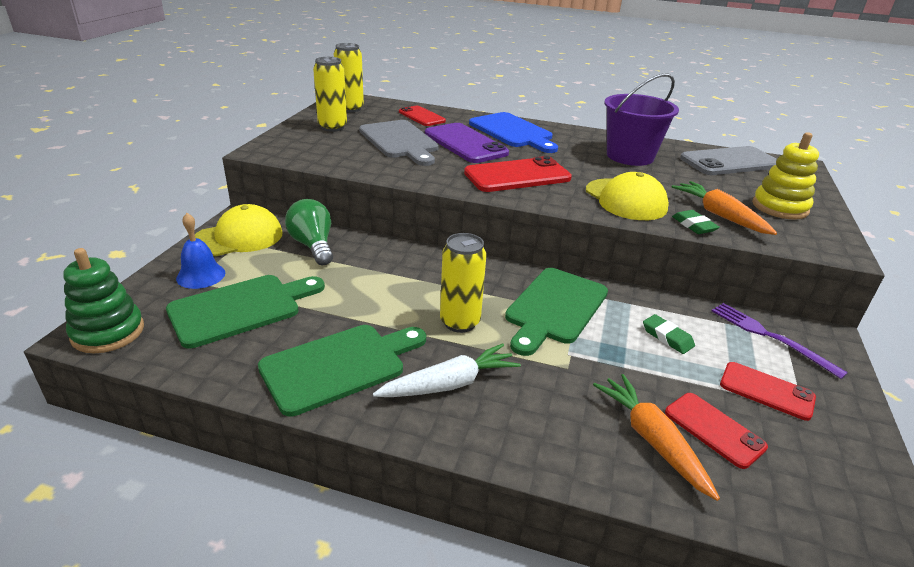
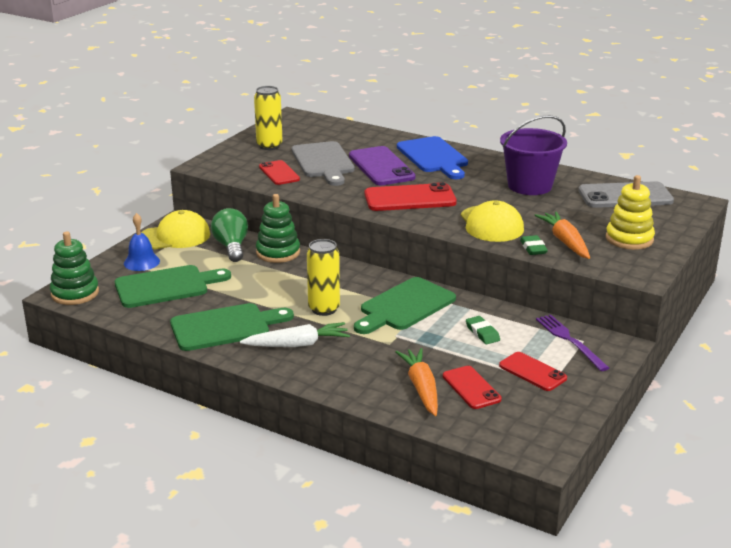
camera: 15 degrees right, 5 degrees down
(350, 109) = (292, 127): yellow can -> none
(372, 249) = (278, 252): none -> green stacking toy
(421, 116) = (355, 138): red phone -> red phone (279, 173)

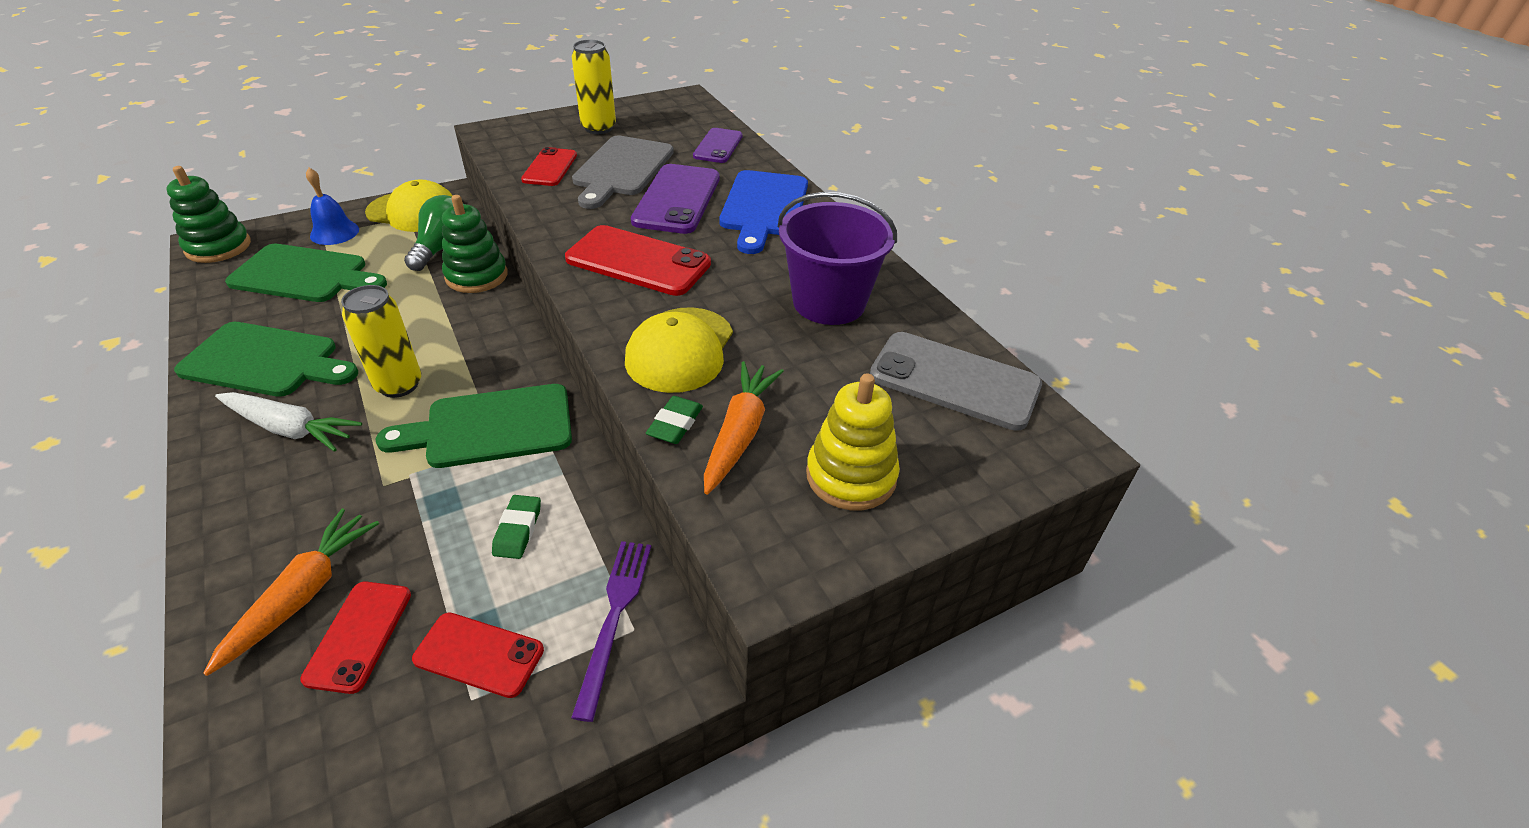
camera: 30 degrees right, 15 degrees up
(358, 136) = (718, 146): none -> purple phone
(532, 372) = (479, 654): red phone -> red phone turned 60 degrees counterclockwise

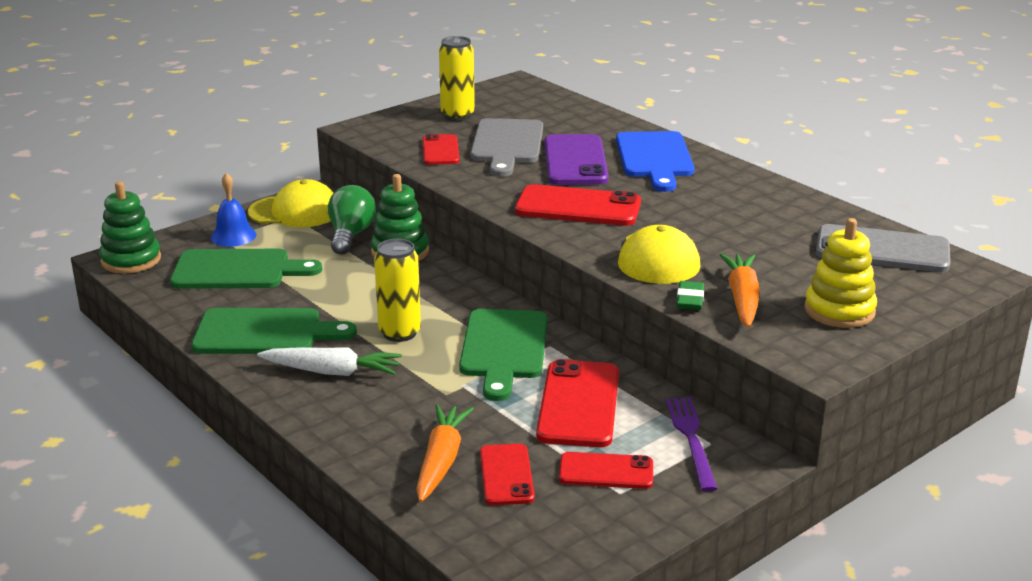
camera: 10 degrees left, 15 degrees down
(491, 427) = (503, 349): green cutting board -> green cutting board turned 60 degrees counterclockwise
(518, 530) = (578, 404): green eraser -> red phone
(718, 146) = (579, 118): purple phone -> none
(829, 302) = (755, 215): purple bucket -> none

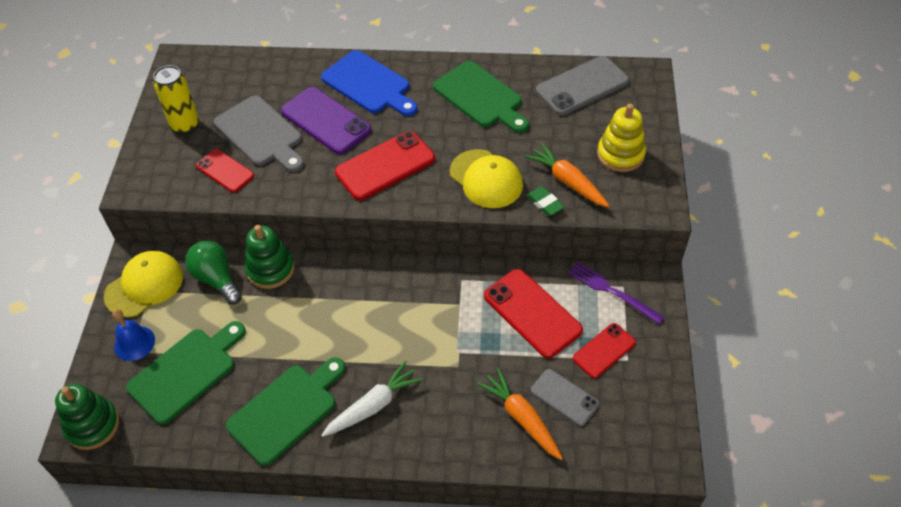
camera: 45 degrees left, 25 degrees up
(399, 333) = (367, 340): yellow can -> none
(503, 349) = (441, 303): green cutting board -> green cutting board (480, 97)
(506, 475) = (564, 397): red phone -> grey phone

